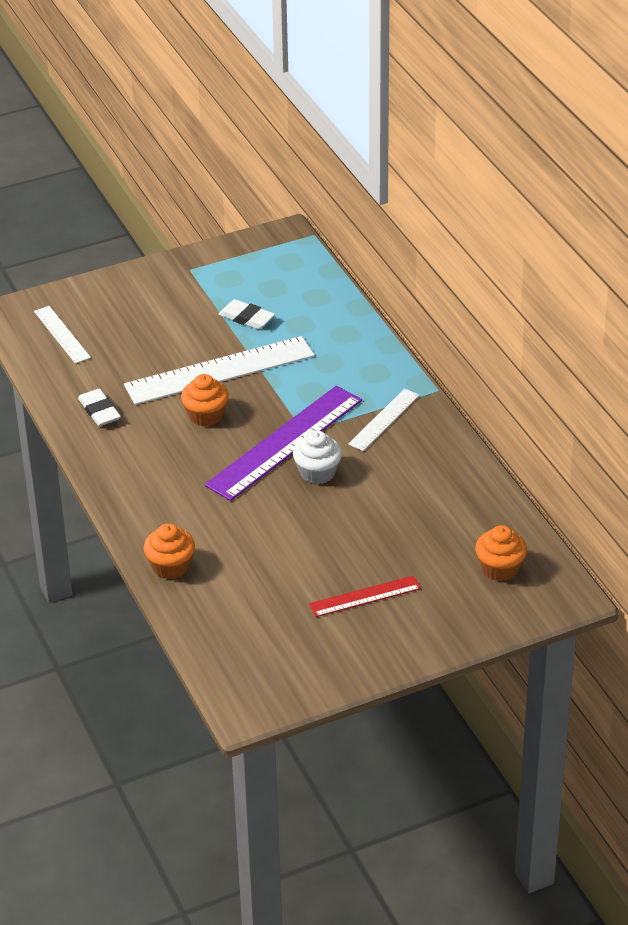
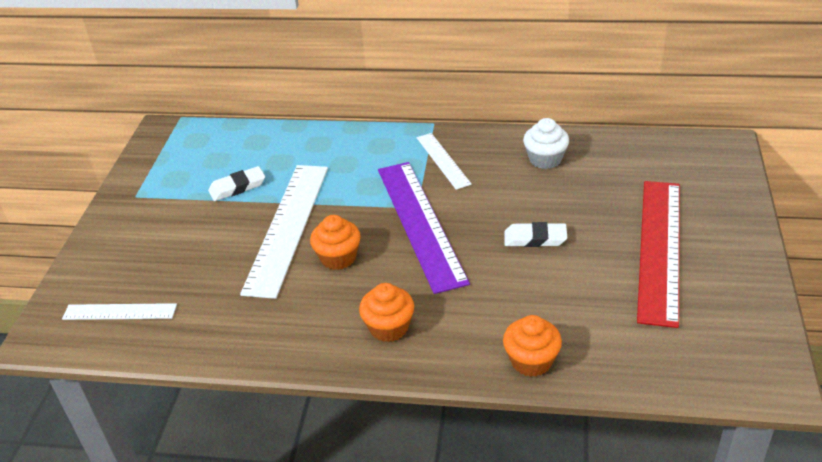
camera: 55 degrees left, 0 degrees up
(99, 411) = (259, 327): white eraser -> white eraser (535, 238)
(317, 472) = (476, 219): white cupcake -> white cupcake (545, 159)
(365, 596) = (659, 249): red ruler -> red ruler, size x1.91
(500, 568) = (672, 166): orange cupcake -> orange cupcake (389, 327)

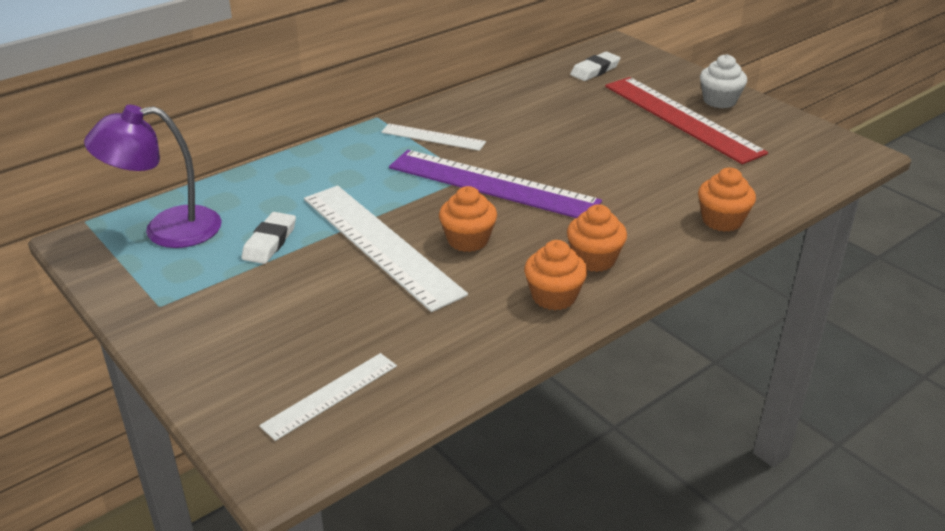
camera: 50 degrees left, 5 degrees down
(205, 146) = (166, 230): none -> purple lamp
(320, 336) = (554, 296): none -> orange cupcake
(535, 238) = (594, 152): white eraser -> white eraser (595, 70)
(545, 159) = (512, 102): white cupcake -> white cupcake (719, 101)

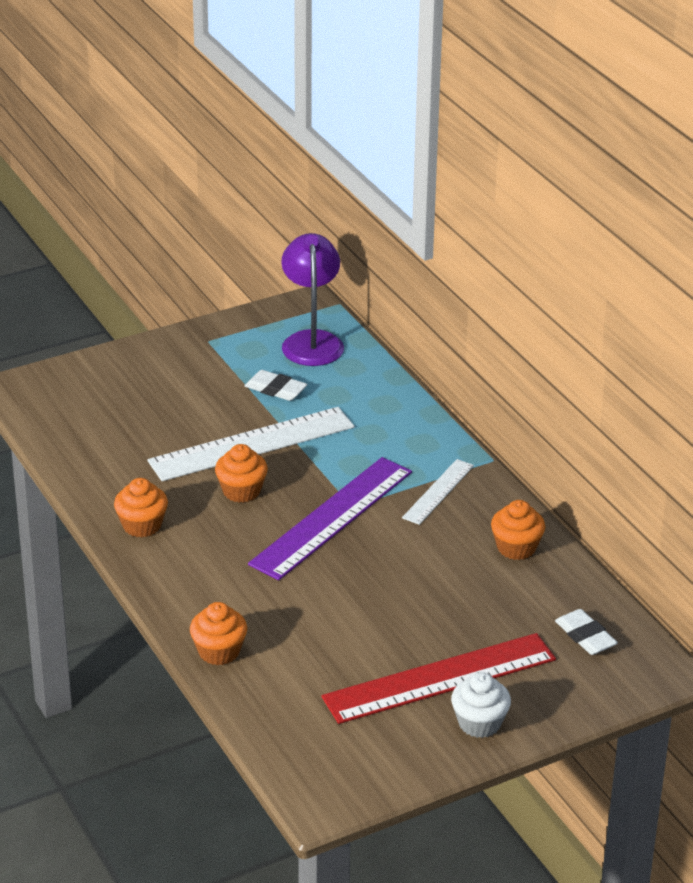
camera: 100 degrees right, 0 degrees up
(330, 395) = (73, 410): white ruler -> none
(594, 259) = (185, 557): orange cupcake -> orange cupcake (516, 548)

